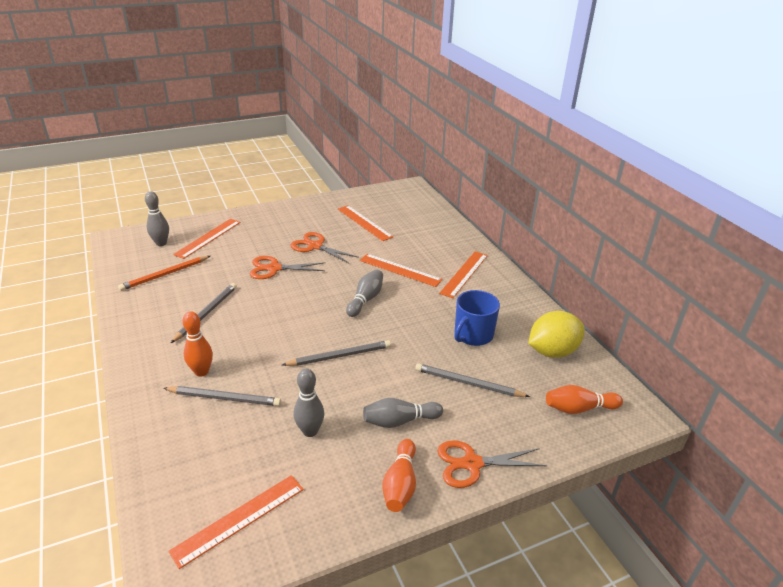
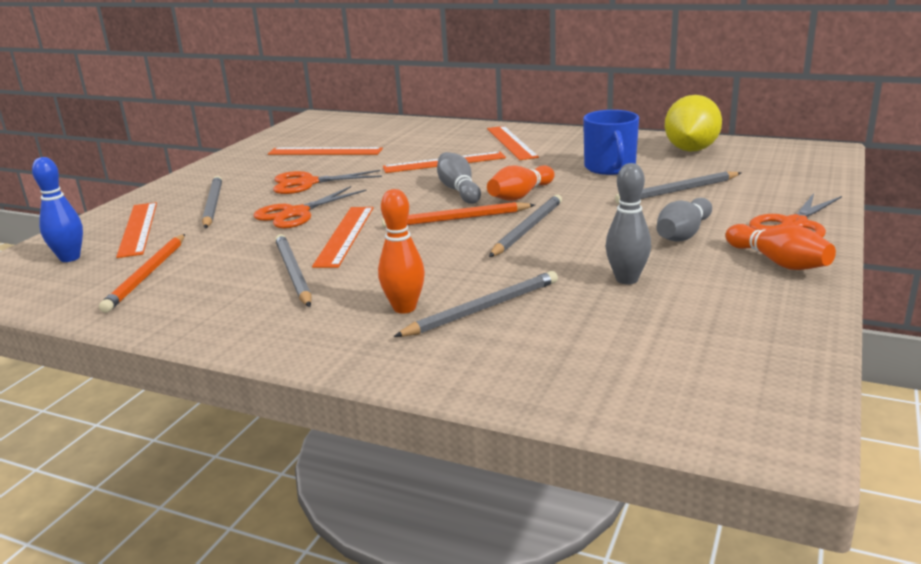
camera: 40 degrees left, 10 degrees down
(161, 243) = (70, 258): grey bowling pin -> blue bowling pin
(239, 519) = (716, 361): orange ruler -> orange ruler (345, 235)
(256, 238) = (212, 205): none -> grey pencil
(324, 323) = (456, 219): none -> orange pencil
(579, 408) = (782, 165): orange bowling pin -> orange bowling pin (520, 195)

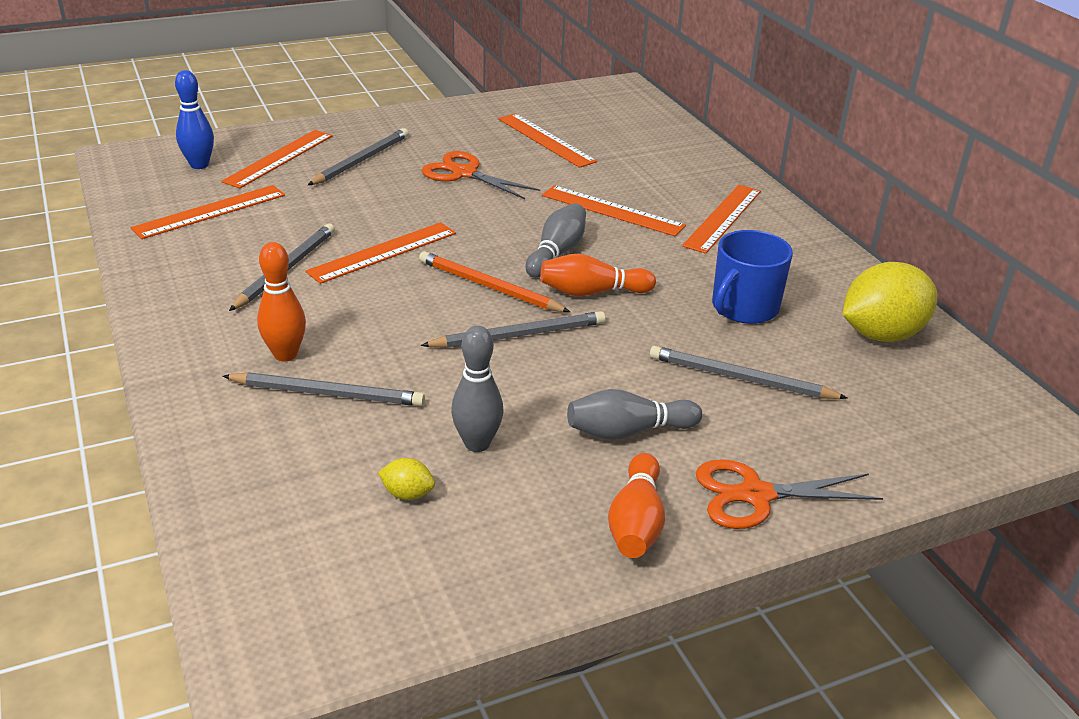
camera: 40 degrees right, 10 degrees up
(147, 275) = (210, 211): orange pencil -> orange ruler
(296, 213) = (396, 205): orange scissors -> none
(649, 319) = (407, 494): none -> yellow lemon

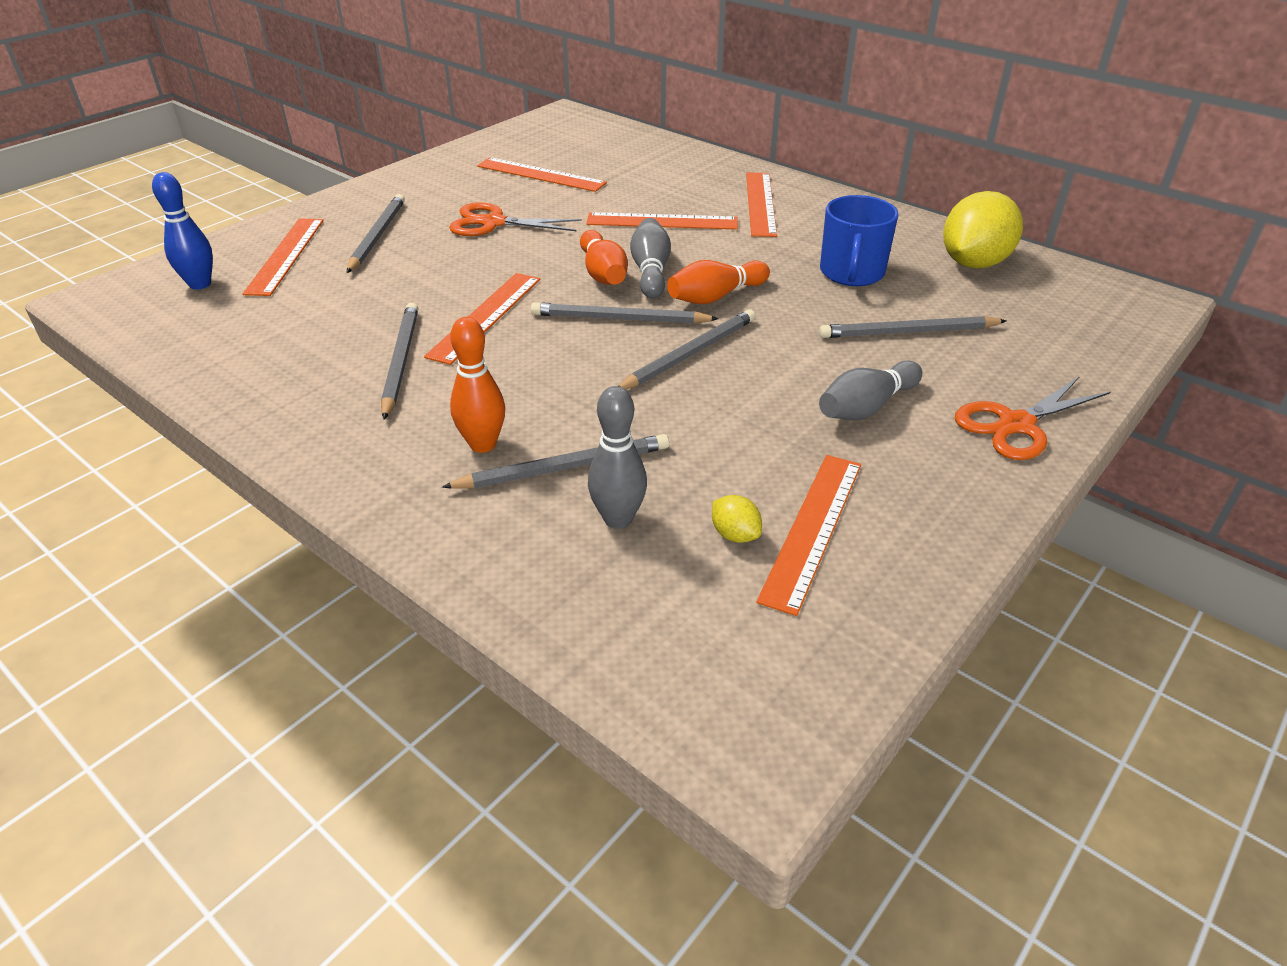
camera: 25 degrees left, 5 degrees up
(210, 211) = (259, 328): orange ruler -> orange ruler (812, 529)
(407, 494) = (735, 534): yellow lemon -> yellow lemon turned 60 degrees clockwise
(477, 444) = (751, 464): grey bowling pin -> grey bowling pin (618, 519)
(489, 287) = (619, 319): orange pencil -> grey pencil
(636, 522) = (951, 483): orange bowling pin -> orange bowling pin (603, 273)

